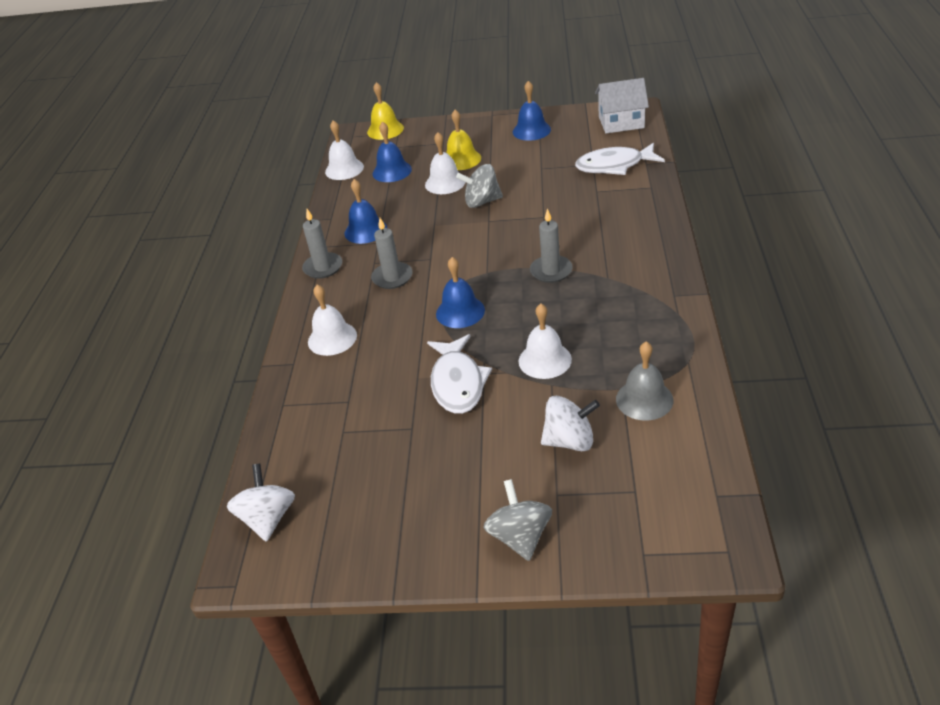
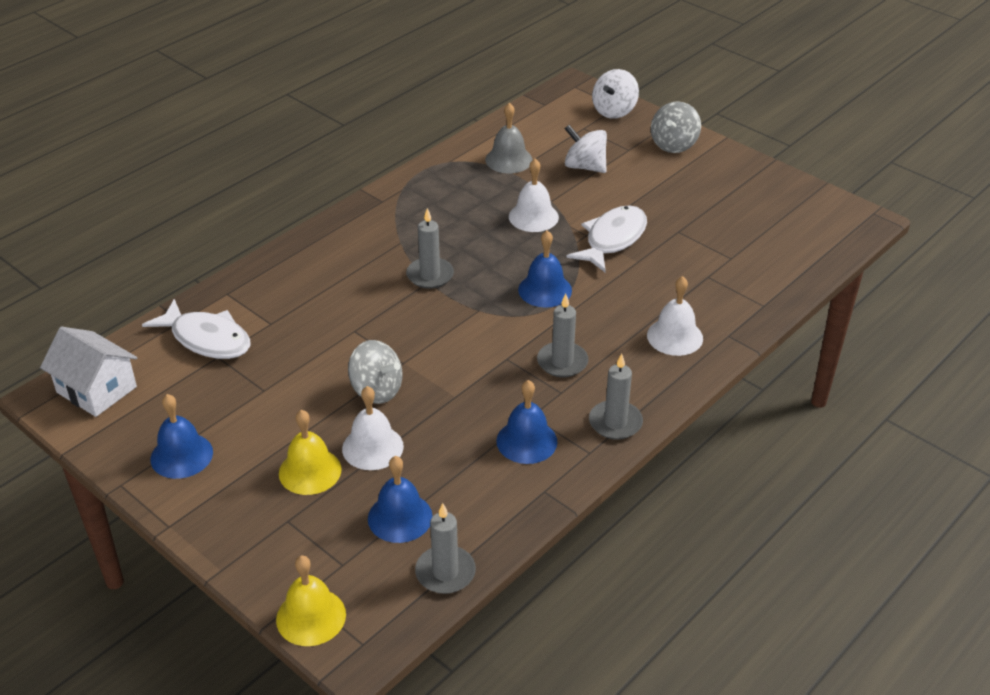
camera: 145 degrees left, 0 degrees up
(268, 518) = (828, 235): white spinning top -> white spinning top (614, 111)
(344, 169) = (445, 572): white bell -> grey candle

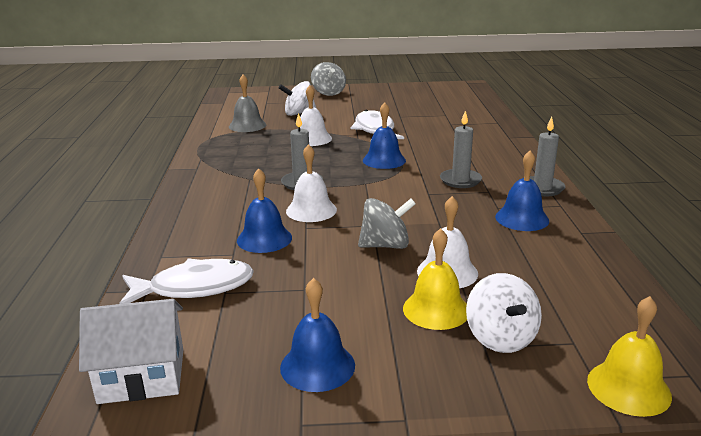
camera: 45 degrees left, 15 degrees down
(400, 517) = (544, 293): blue bell -> blue bell (264, 239)
(445, 572) = (632, 301): grey candle -> none
(614, 111) = (270, 93): white spinning top -> white spinning top (500, 338)
(675, 336) = (488, 147): white bell -> white bell (311, 210)

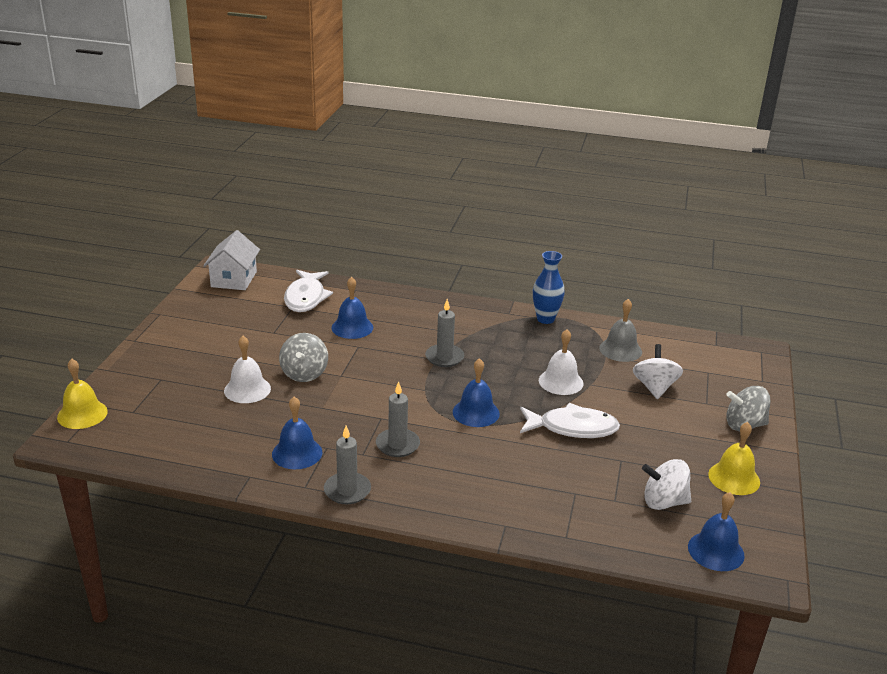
camera: 105 degrees right, 5 degrees up
(204, 153) = (545, 319): none -> blue vase
(311, 210) = (386, 353): white bell -> none
(317, 366) = (196, 324): blue bell -> blue bell (716, 551)
(436, 309) = (210, 373): yellow bell -> yellow bell (734, 478)
(500, 338) = (162, 387): white spinning top -> white spinning top (664, 502)

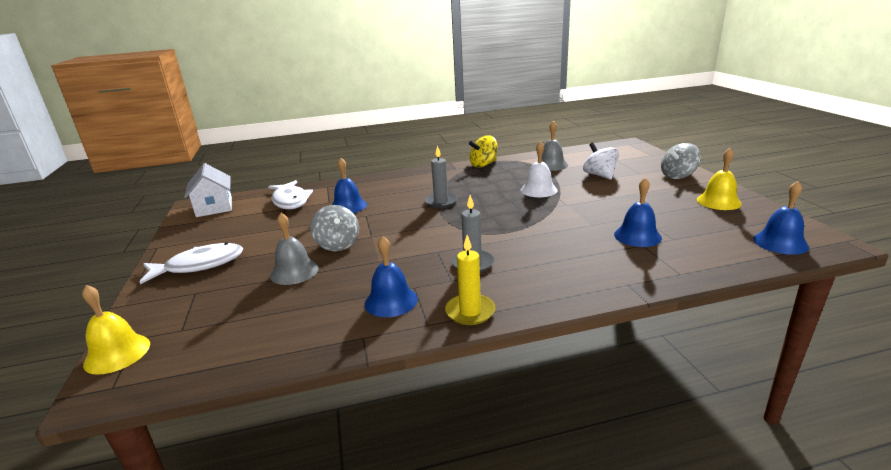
camera: 25 degrees left, 5 degrees down
(247, 389) = (294, 272): white bell -> grey bell
(347, 490) = (470, 312): grey candle -> yellow candle
(476, 412) = (505, 224): blue bell -> blue bell (637, 236)
(545, 319) = (483, 164): blue vase -> yellow spinning top
(572, 428) = (583, 210): white fish -> white fish (199, 265)
(664, 502) = (704, 228): white spinning top -> none

